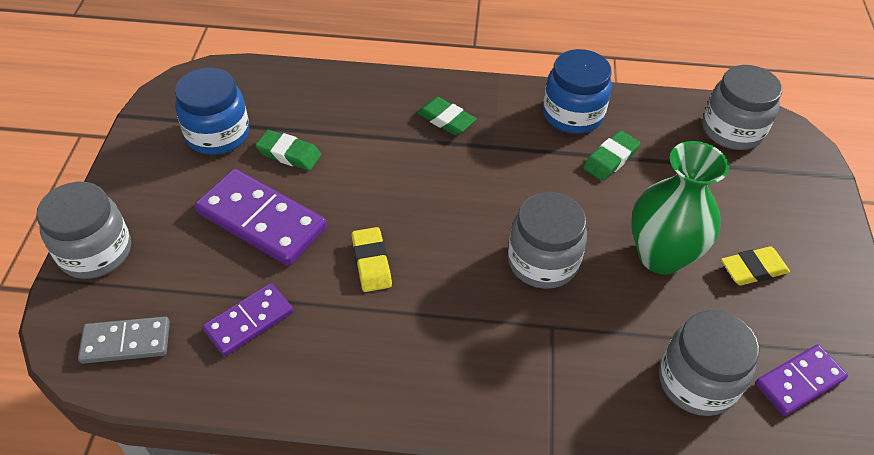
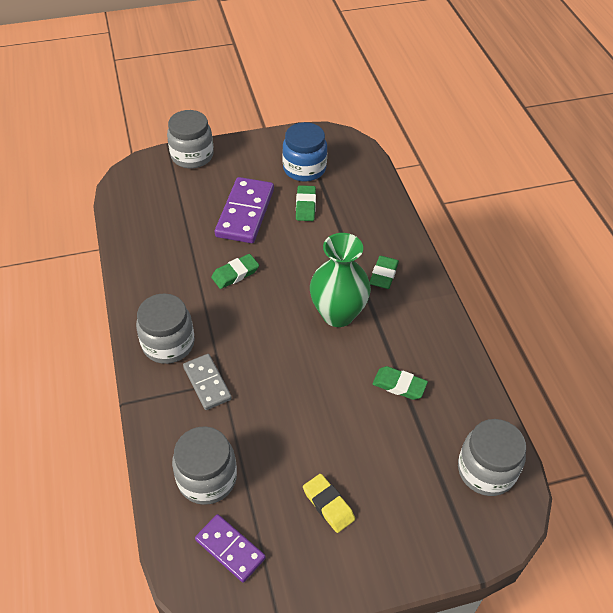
camera: 70 degrees right, 0 degrees up
(126, 342) = (139, 191): grey domino -> grey domino (207, 383)
(249, 321) = (170, 234): purple domino -> none
(371, 262) = (235, 274): yellow eraser -> green eraser
(543, 261) = (275, 364): grey jar -> grey jar (168, 344)
(572, 114) = (436, 350): blue jar -> none
(661, 256) = (313, 437): green vase -> green vase (338, 314)

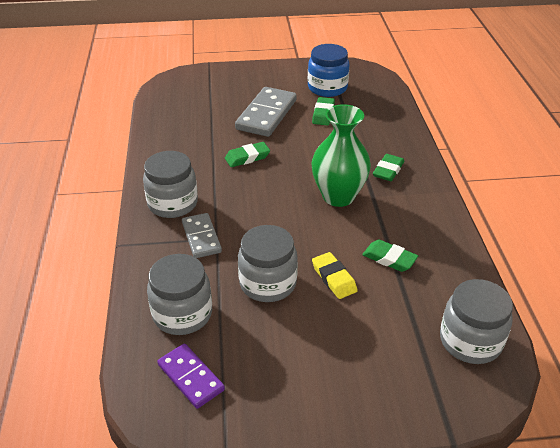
camera: 10 degrees right, 10 degrees down
(192, 156) = (228, 72): grey jar -> grey jar (268, 283)
(245, 213) = (266, 115): purple domino -> grey domino
(328, 505) = (299, 351): yellow eraser -> yellow eraser (334, 278)

